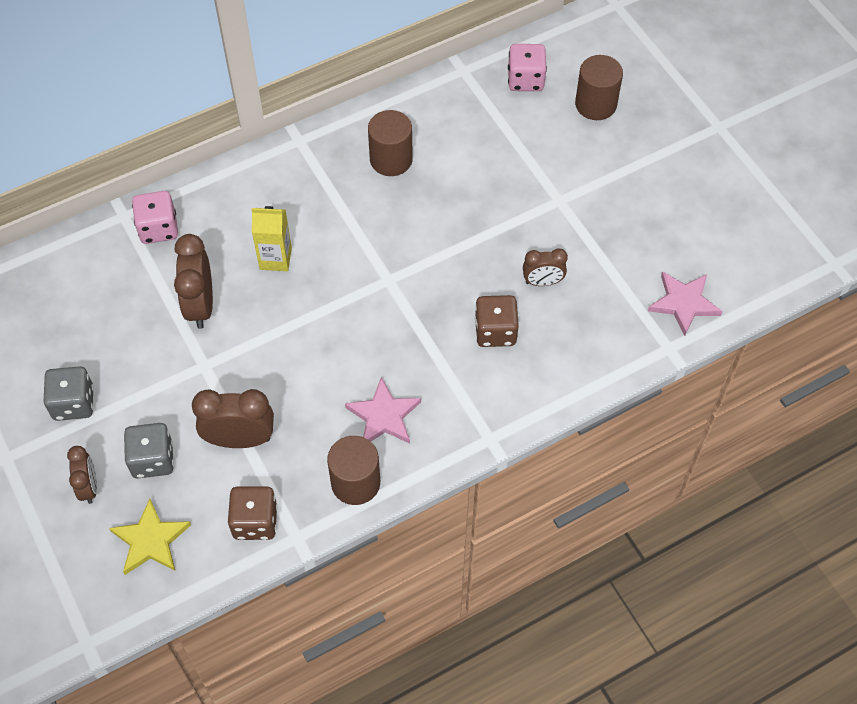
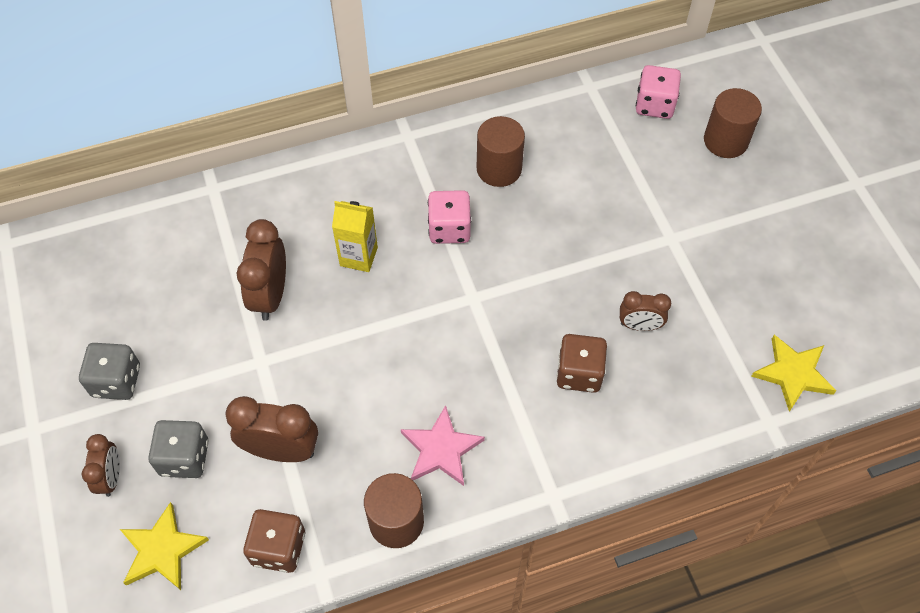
camera: 10 degrees right, 0 degrees up
(158, 228) = (245, 207): pink dice -> pink dice (449, 229)
(683, 303) = (793, 374): pink star -> yellow star

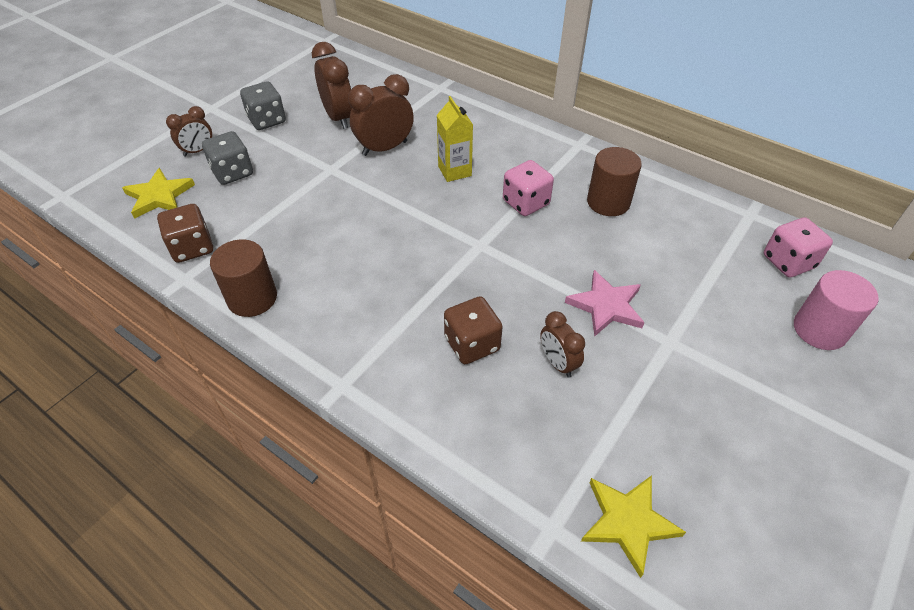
camera: 55 degrees right, 10 degrees down
(281, 450) = (269, 211): brown clock -> brown clock (339, 118)
(441, 449) = (332, 293): pink star -> pink star (606, 306)
(725, 141) = (819, 330): brown cylinder -> pink cylinder

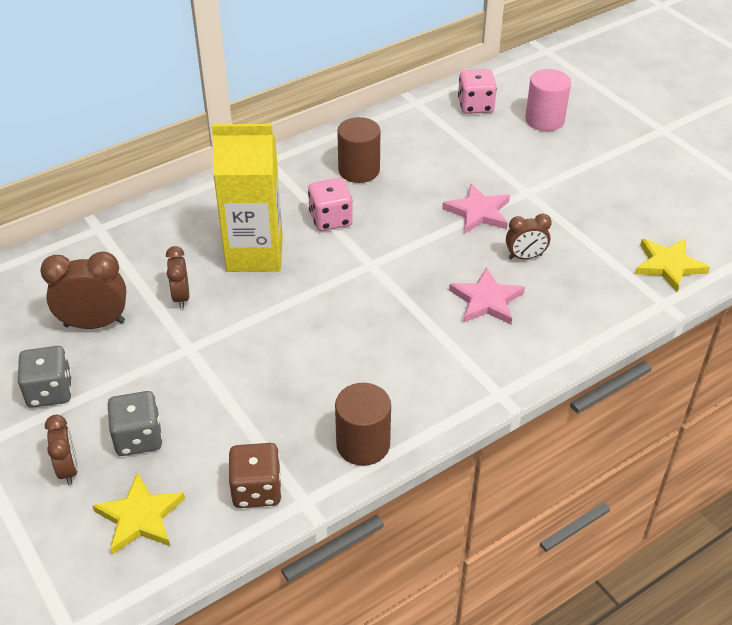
camera: 70 degrees left, 5 degrees down
(384, 148) = (181, 297): brown clock -> brown clock, size x0.61
(454, 171) = (254, 254): yellow carton -> yellow carton, size x1.83
(472, 344) = (486, 300): brown dice -> pink star

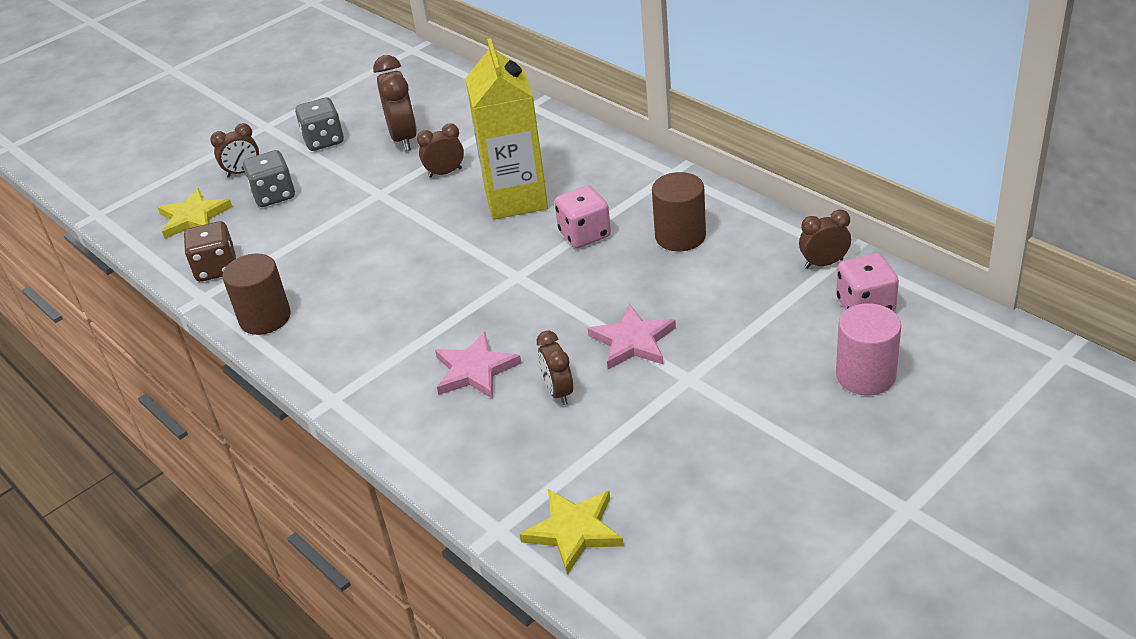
camera: 85 degrees right, 5 degrees down
(423, 113) = (824, 263): none -> brown clock

